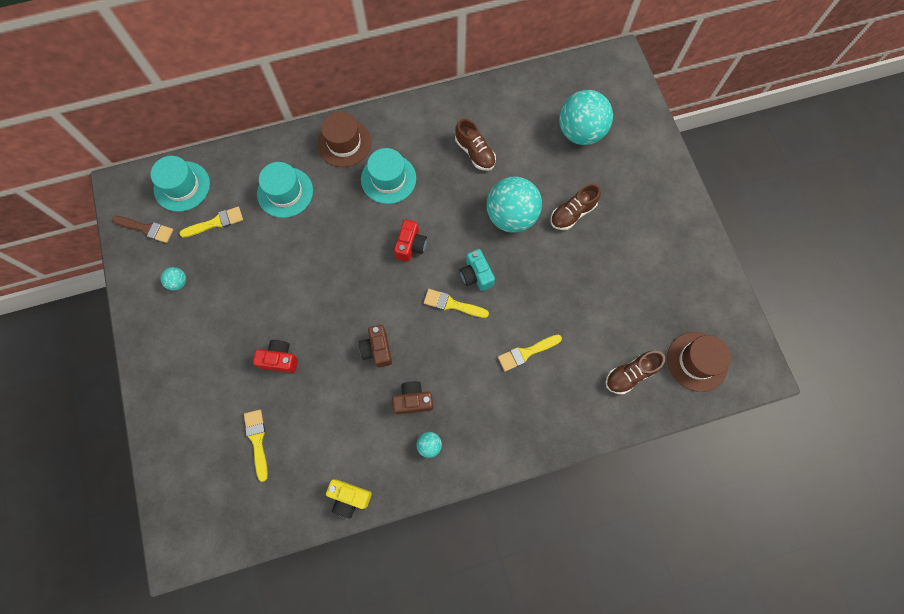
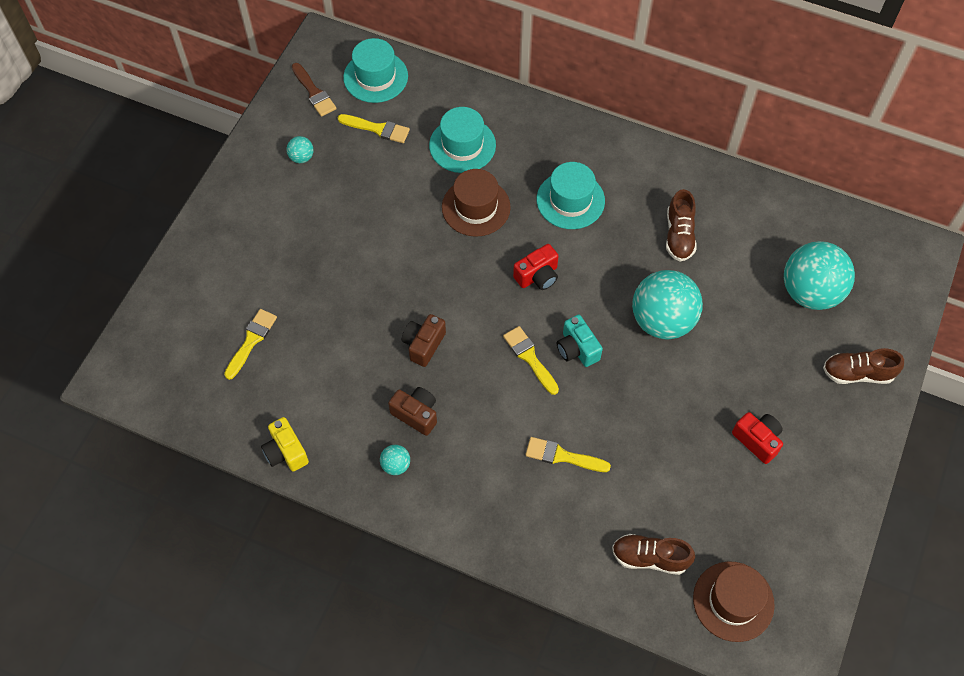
camera: 40 degrees right, 10 degrees down
(279, 359) = (330, 287): red camera -> red camera (757, 440)
(344, 143) = (556, 138): brown hat -> brown hat (476, 207)
(476, 275) = (577, 349): turquoise camera -> turquoise camera turned 45 degrees counterclockwise
(572, 213) = (729, 363): brown shoe -> brown shoe (857, 373)

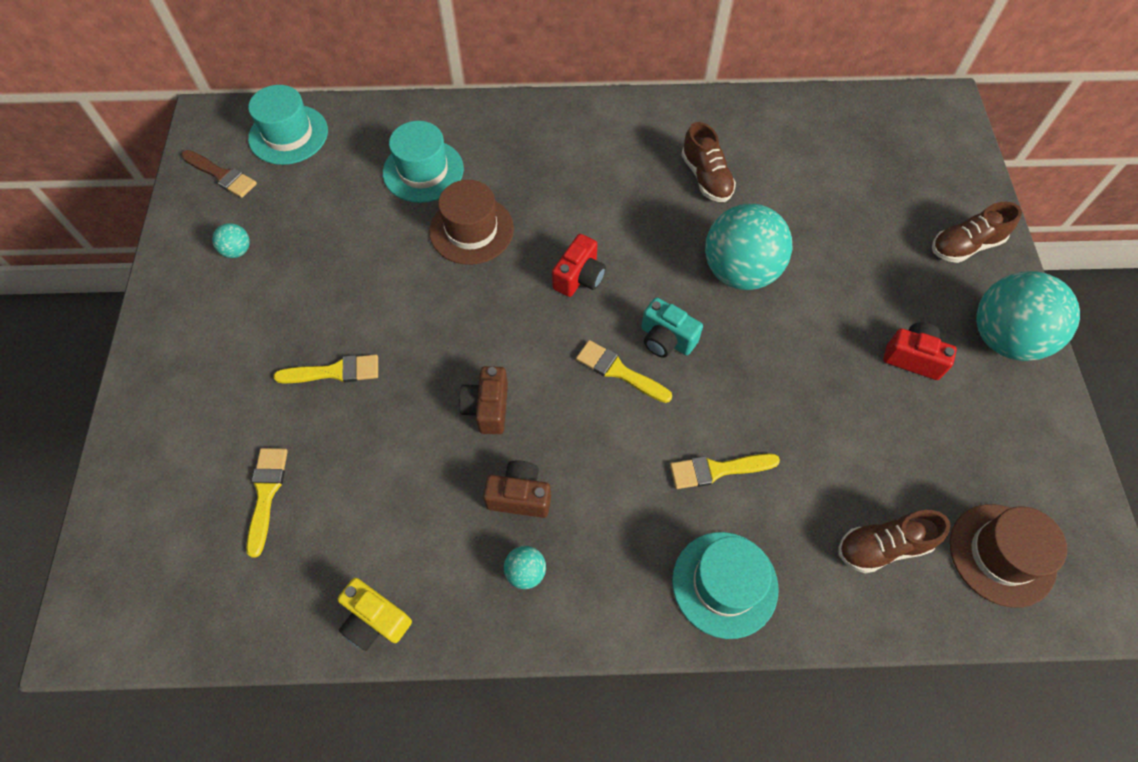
camera: 25 degrees left, 0 degrees up
(377, 129) = (316, 188): yellow brush -> yellow brush (334, 372)
(570, 200) = (572, 184): turquoise hat -> turquoise hat (724, 584)
(810, 292) = (869, 183): turquoise ball -> turquoise ball (1004, 338)

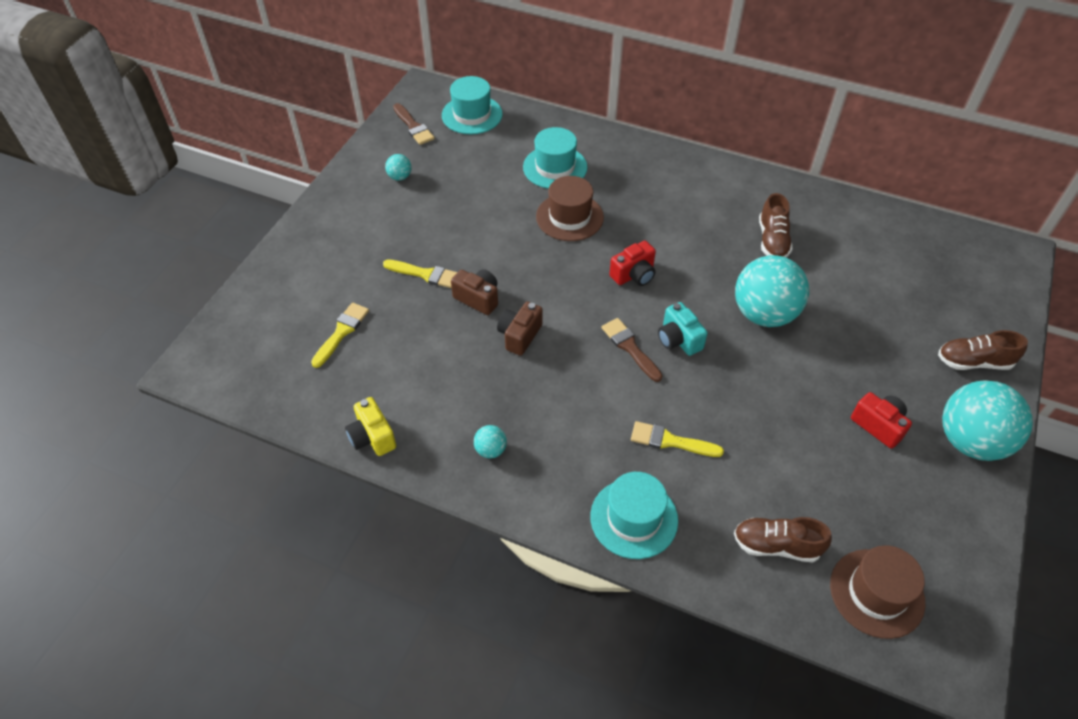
camera: 25 degrees right, 10 degrees down
(519, 496) = (512, 400): brown camera -> brown camera (478, 298)
(619, 371) = (630, 347): yellow brush -> brown brush

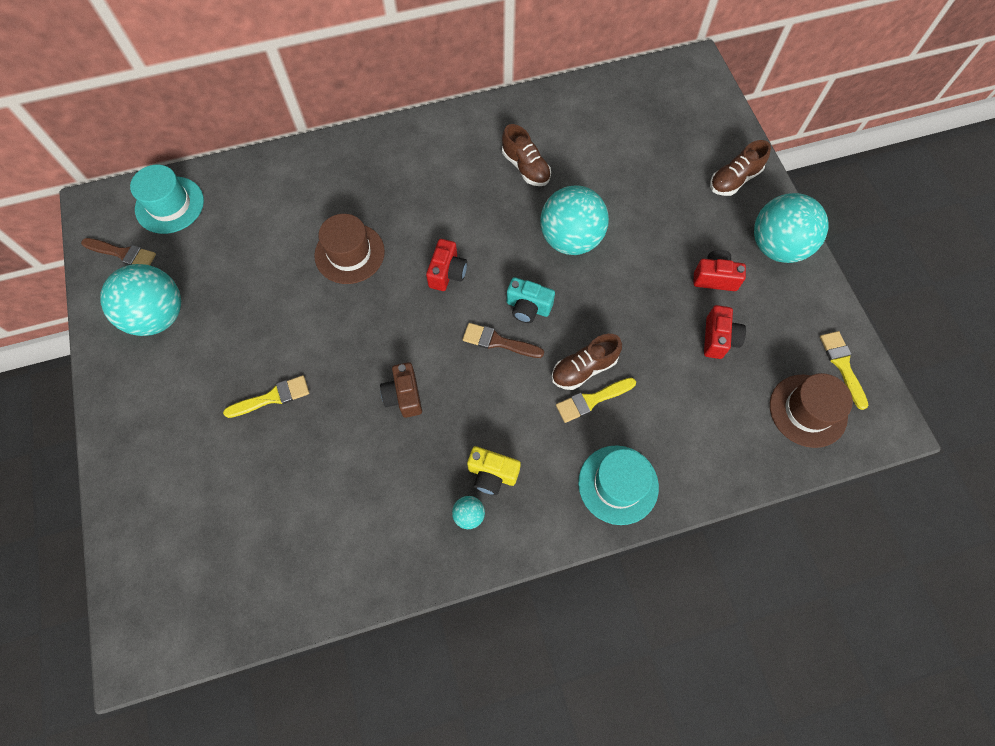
camera: 40 degrees left, 15 degrees up
(341, 332) = (247, 509): yellow brush -> yellow brush (842, 365)
(372, 437) = (364, 582): yellow camera -> yellow camera (492, 474)
(400, 177) = (158, 316): turquoise ball -> turquoise ball, size x2.37
(478, 298) = (339, 387): brown camera -> none
(555, 167) = (295, 212): turquoise hat -> none
(776, 545) = (724, 426): brown shoe -> brown shoe (584, 369)
(836, 474) = (718, 339): none -> red camera

